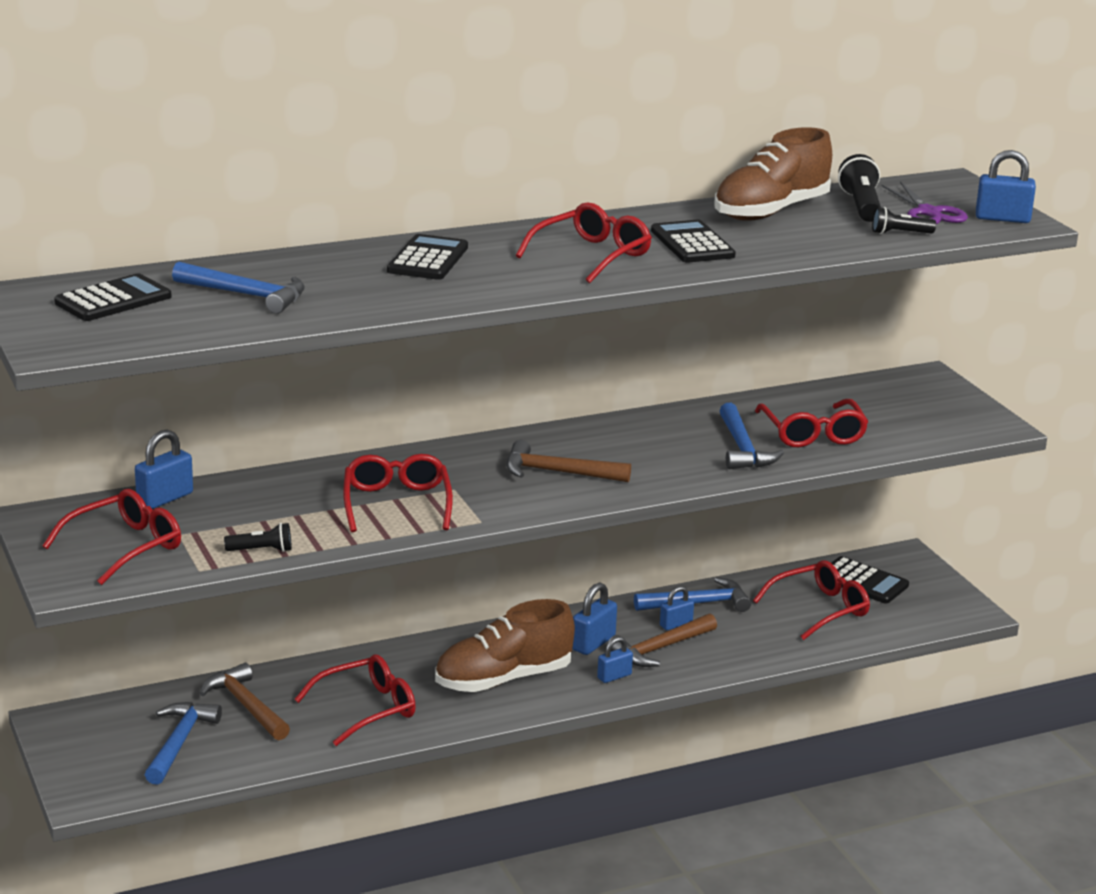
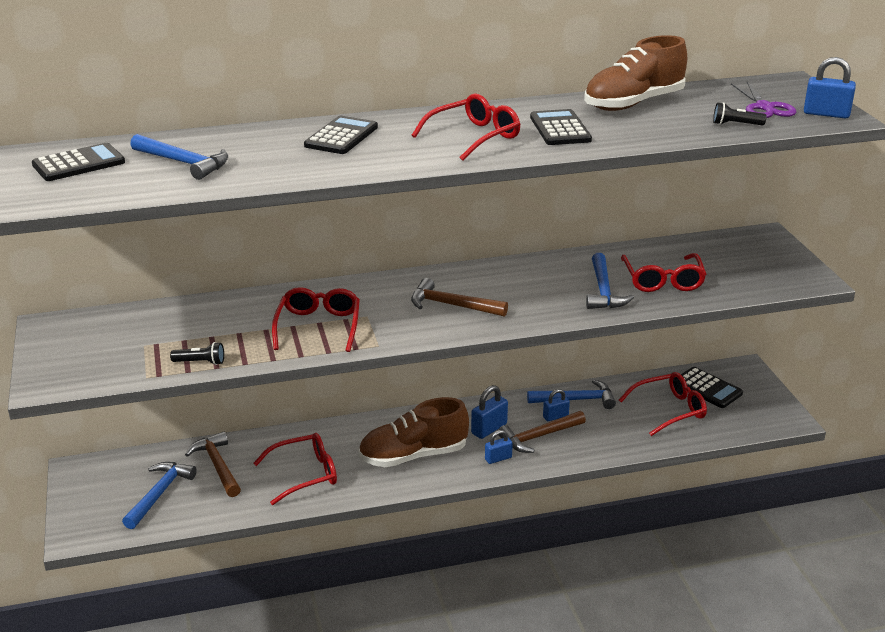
camera: 10 degrees right, 5 degrees up
(124, 547) = (98, 354): red glasses -> none
(165, 498) = (146, 314): blue padlock -> none
(861, 206) = (709, 100): black flashlight -> none

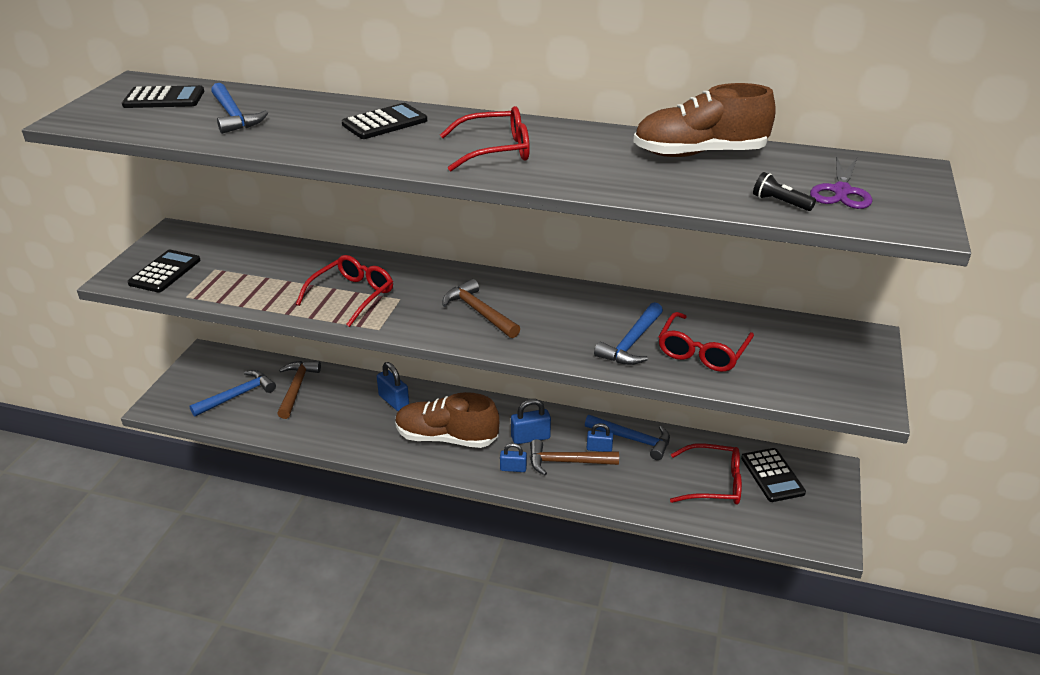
camera: 30 degrees right, 5 degrees up
(200, 362) = (235, 297): black flashlight -> none
(304, 475) = (349, 421): red glasses -> none
(560, 129) = (587, 162): black calculator -> black calculator (165, 272)
(826, 114) = (907, 216): blue padlock -> blue padlock (394, 401)

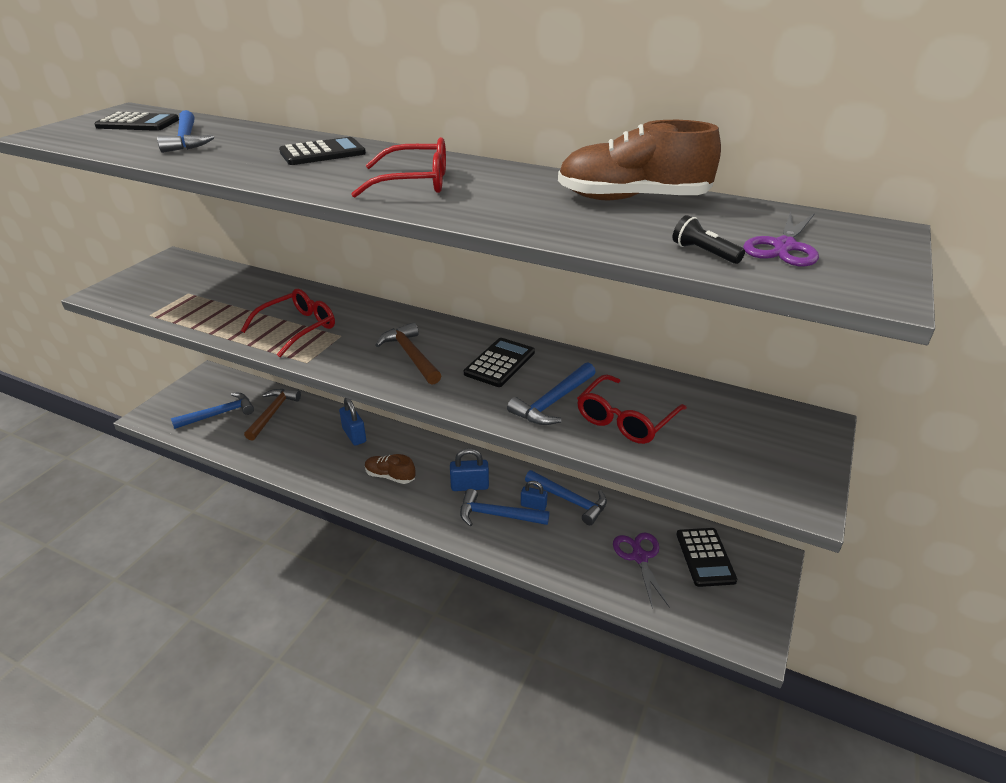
camera: 10 degrees right, 0 degrees up
(165, 272) = (144, 292): black calculator -> black calculator (500, 363)
(446, 438) = (390, 476): brown shoe -> brown shoe, size x0.54
(513, 468) = (443, 515): blue padlock -> none
(567, 462) = (497, 515): brown hammer -> blue hammer
(712, 483) = (639, 557): red glasses -> purple scissors

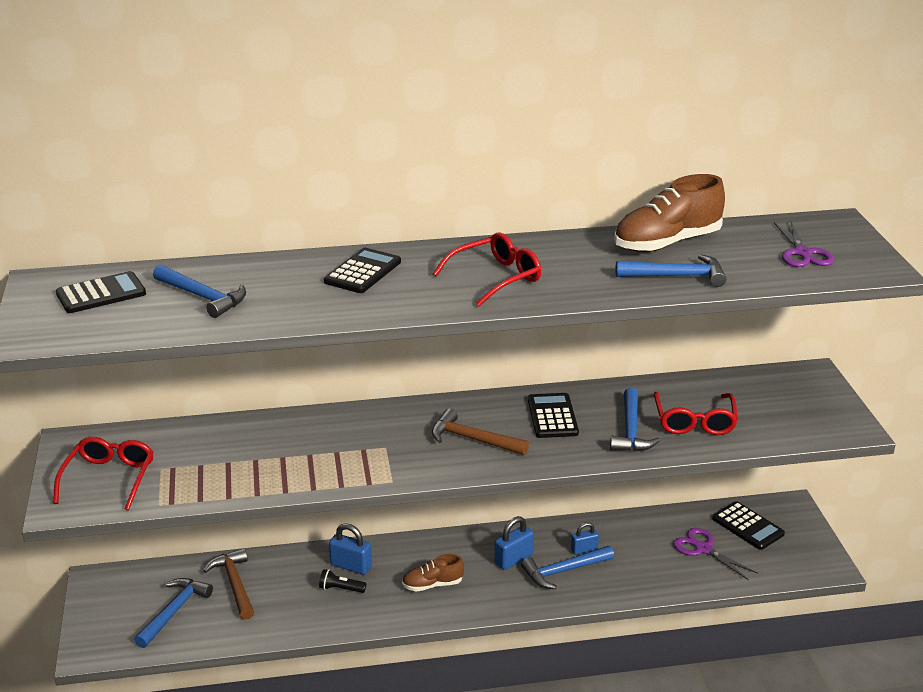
camera: 35 degrees left, 5 degrees down
(297, 328) = (335, 457): red glasses -> red glasses (109, 479)
(569, 500) = (608, 532): blue hammer -> blue hammer (676, 276)
(704, 253) = (767, 273): black flashlight -> black flashlight (340, 589)

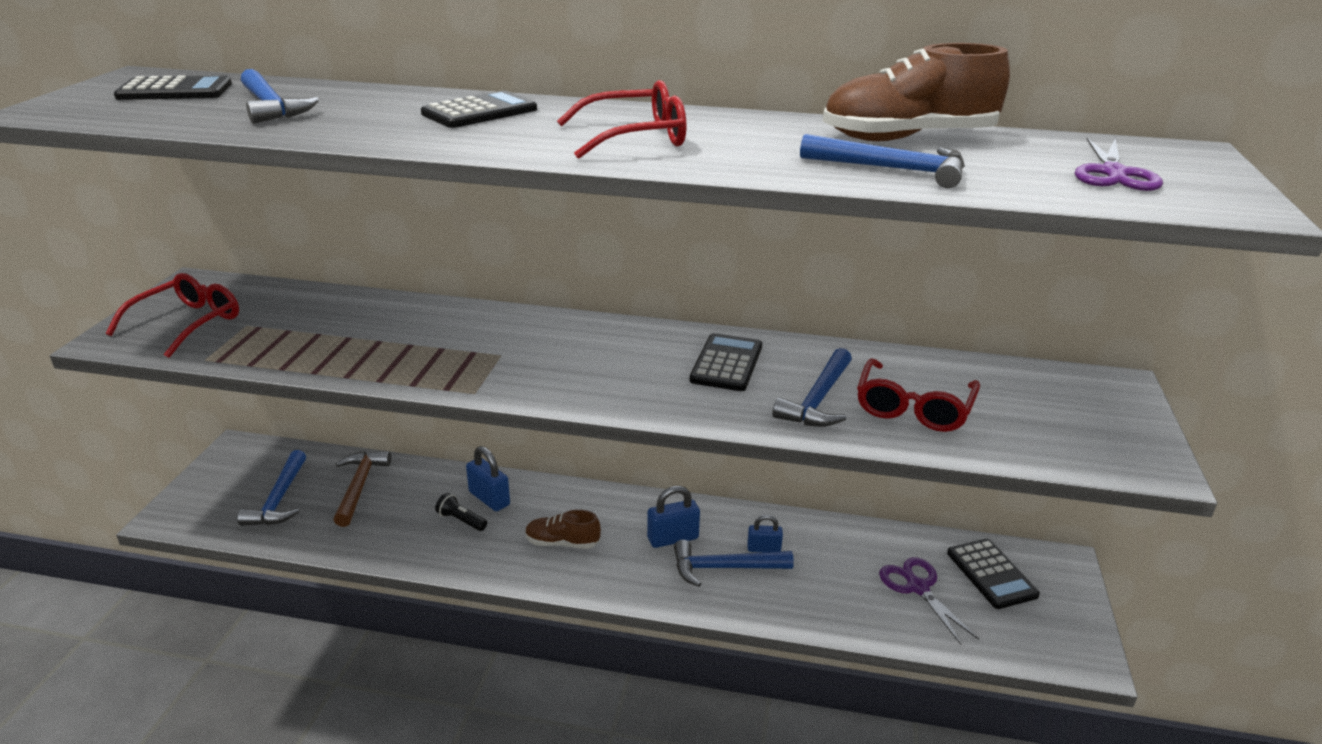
camera: 20 degrees right, 0 degrees up
(174, 612) = (279, 499): blue hammer -> blue hammer turned 135 degrees clockwise
(473, 439) = (609, 368): brown hammer -> none

